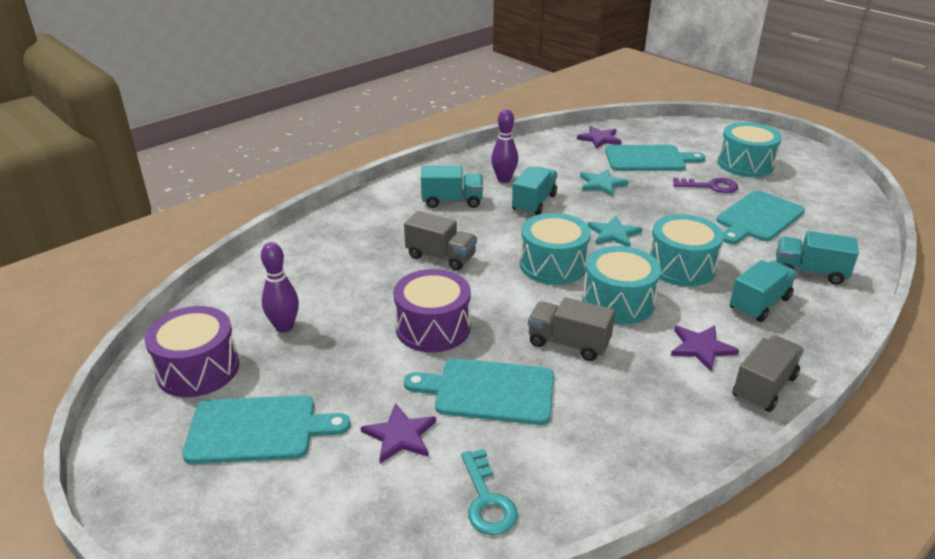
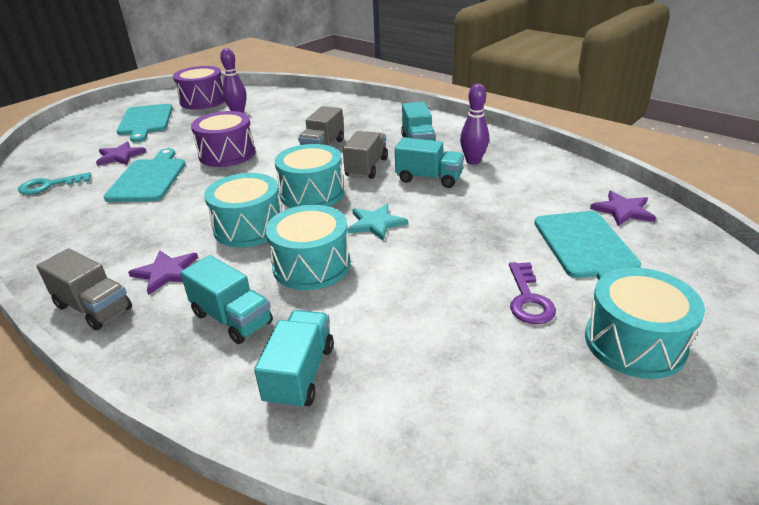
camera: 85 degrees right, 0 degrees up
(568, 344) = (193, 205): grey truck -> grey truck (366, 167)
(601, 184) = (491, 214): turquoise star -> none
(758, 218) = (446, 338): turquoise cutting board -> none

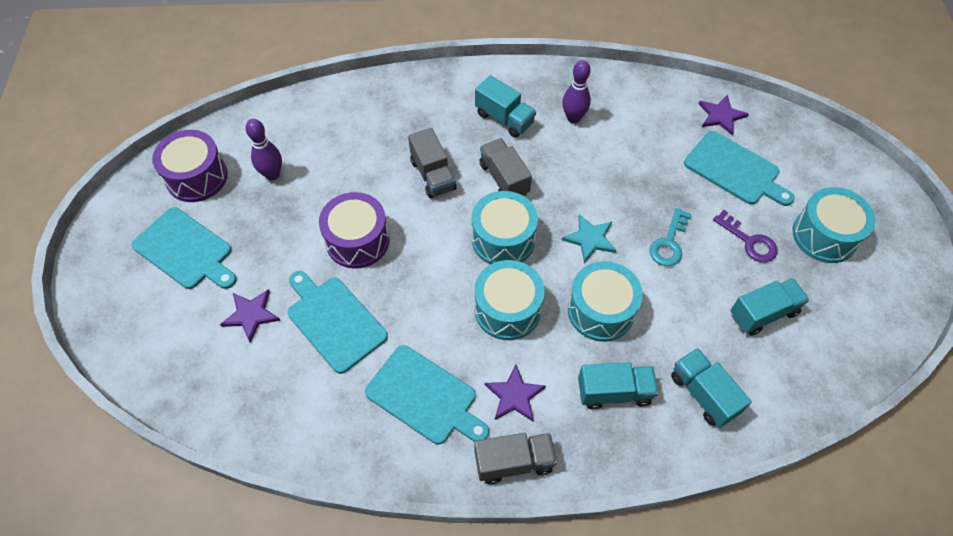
camera: 45 degrees left, 25 degrees up
(49, 185) = (248, 399): turquoise key -> turquoise key (669, 243)
(119, 238) = (425, 397): none -> turquoise cutting board
(429, 178) = (566, 161): turquoise truck -> turquoise truck (763, 313)

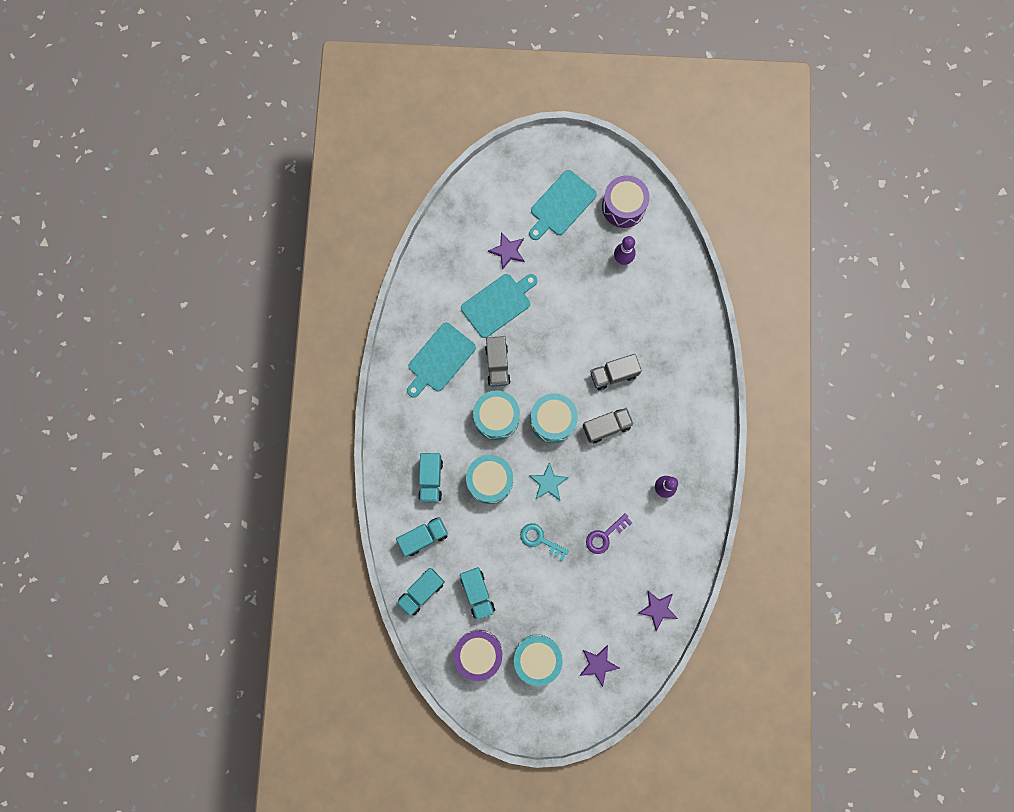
camera: 95 degrees right, 20 degrees up
(357, 241) = (560, 319): purple drum -> purple drum (478, 653)
(504, 118) = (665, 433): turquoise truck -> turquoise truck (421, 592)
(514, 395) = (435, 415): purple star -> purple star (598, 664)
(514, 462) = (392, 410): grey truck -> grey truck (497, 365)
(734, 170) = (602, 606): turquoise cutting board -> none
(749, 241) = (537, 599): purple key -> purple key (605, 536)

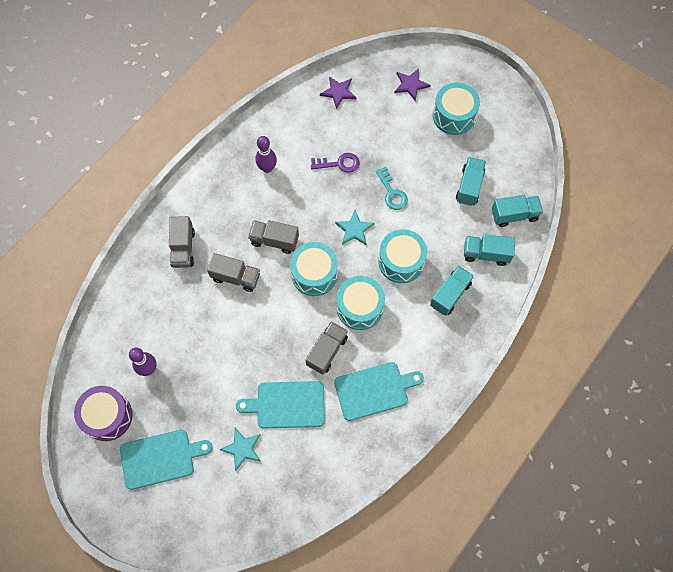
camera: 145 degrees left, 10 degrees down
(478, 653) = (497, 145): purple drum -> none
(507, 251) = (242, 448): purple star -> turquoise star
(674, 369) = (183, 248): none -> grey truck

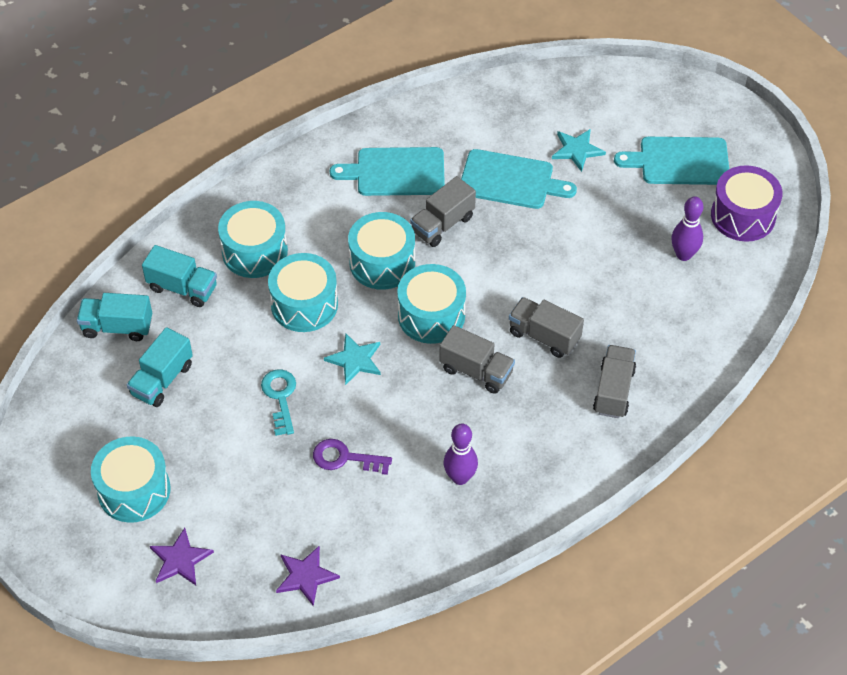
camera: 165 degrees left, 15 degrees down
(450, 294) = (255, 251): turquoise truck -> turquoise drum

